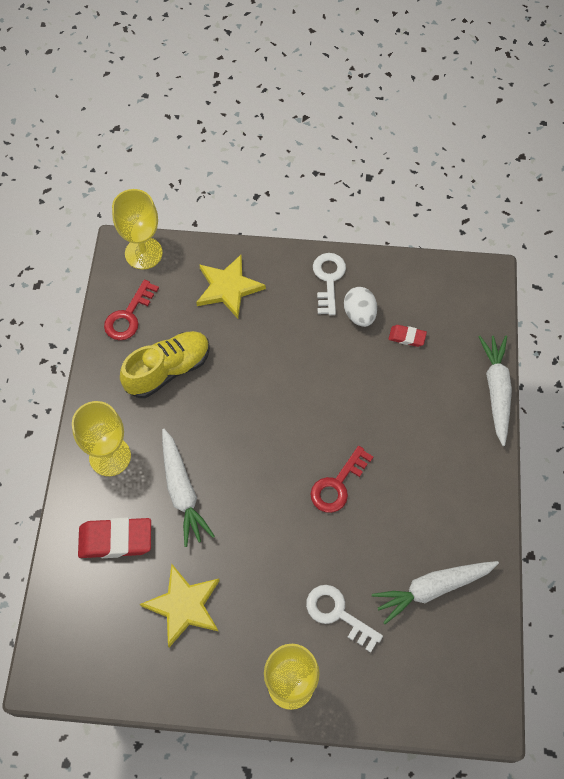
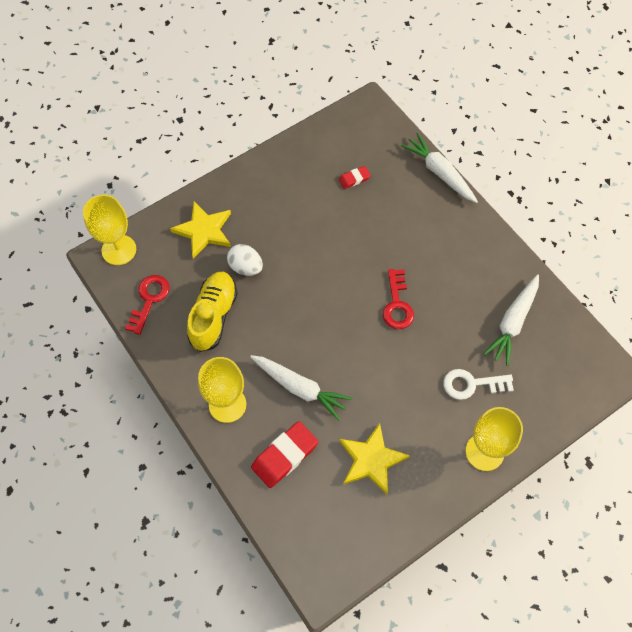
camera: 40 degrees left, 0 degrees up
(129, 315) = (149, 300): red key -> red key turned 150 degrees counterclockwise
(328, 279) = (268, 177): white key -> none
(359, 315) = (310, 186): white egg -> white egg (246, 267)

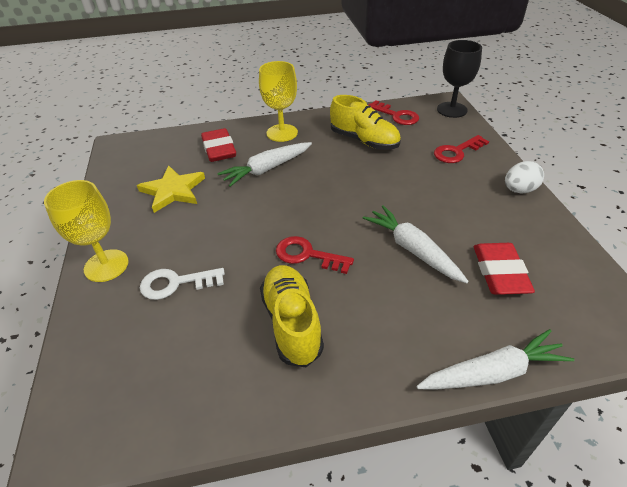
camera: 115 degrees right, 20 degrees down
(119, 250) = (452, 110): yellow goblet -> black goblet
(204, 231) = (457, 152): yellow star -> red key
(246, 267) = (405, 166): white egg -> white egg (519, 190)
(354, 179) = (499, 272): red eraser -> red eraser, size x1.90
(463, 289) = (292, 323): none -> yellow shoe
(472, 384) = (176, 283): white key -> white key turned 120 degrees counterclockwise
(513, 323) = (214, 357): white carrot -> white carrot (412, 249)

